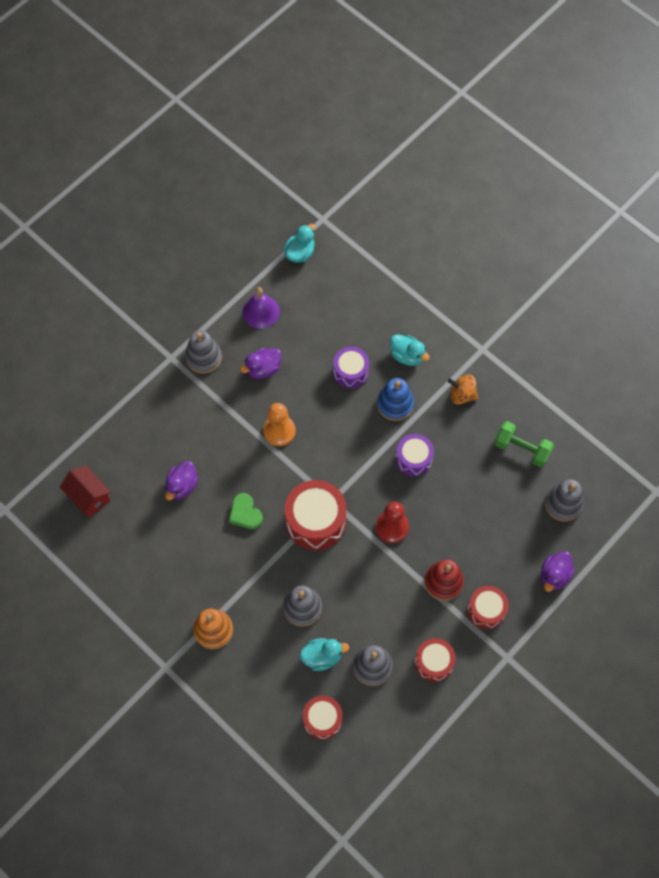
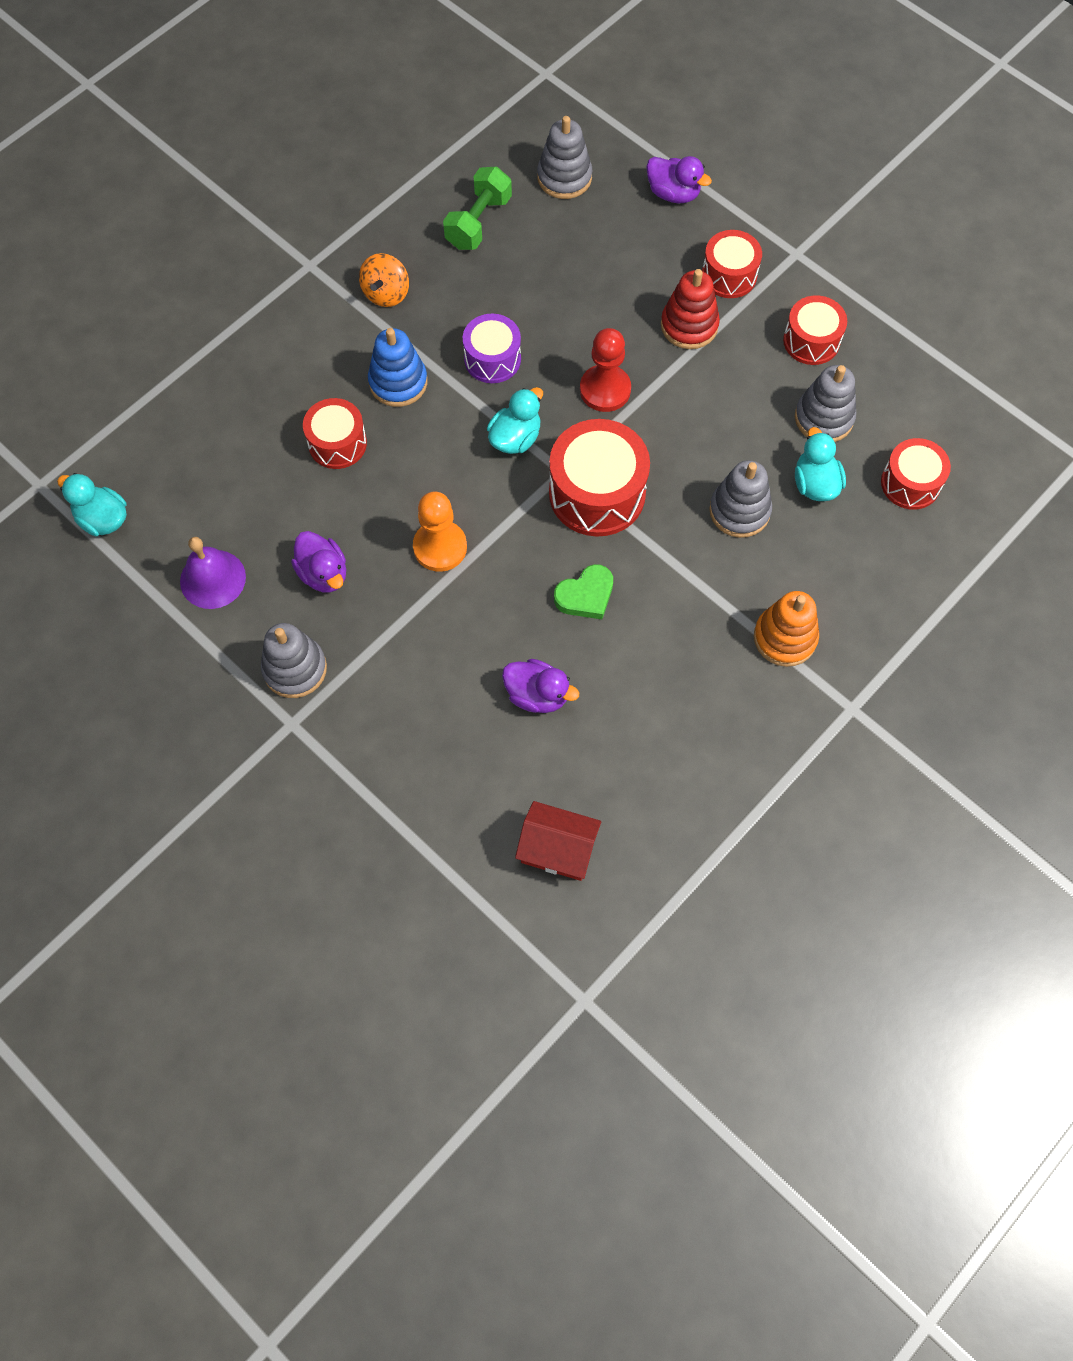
camera: 90 degrees left, 0 degrees up
(89, 496) = (557, 849): red house -> red house turned 60 degrees clockwise
(351, 372) = (337, 443): purple drum -> red drum
(407, 356) = (313, 364): turquoise duck -> turquoise duck (515, 438)

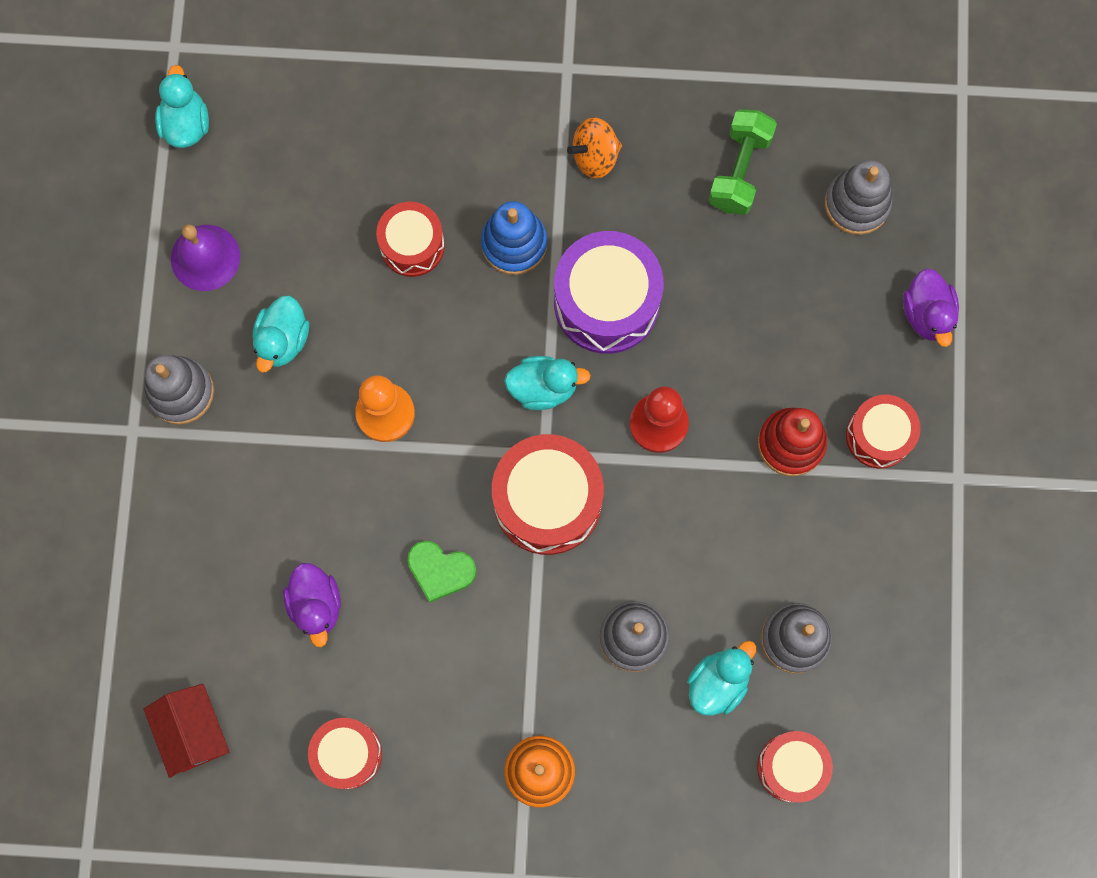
camera: 50 degrees right, 10 degrees up
(323, 573) = (283, 340): purple duck -> turquoise duck
(478, 222) = (739, 170): green dumbbell -> green dumbbell turned 60 degrees counterclockwise
(492, 359) = (606, 302): purple drum -> purple drum, size x1.63
(811, 341) = (870, 565): red drum -> red drum (347, 754)

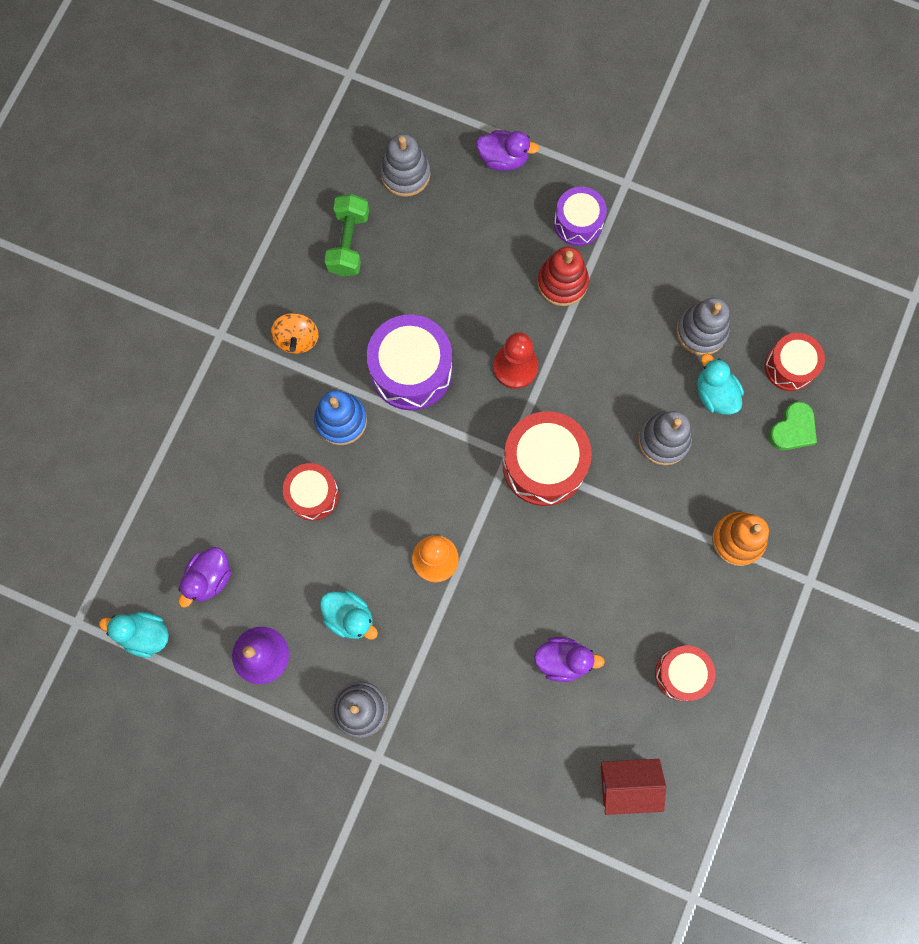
camera: 70 degrees left, 0 degrees up
(274, 168) = (209, 578): none -> purple duck
(440, 571) = (568, 559): green heart -> green heart (792, 429)
(543, 387) = (458, 438): turquoise duck -> none
(739, 170) = (349, 243): green dumbbell -> green dumbbell turned 60 degrees clockwise
(878, 436) = (578, 223): red drum -> purple drum

